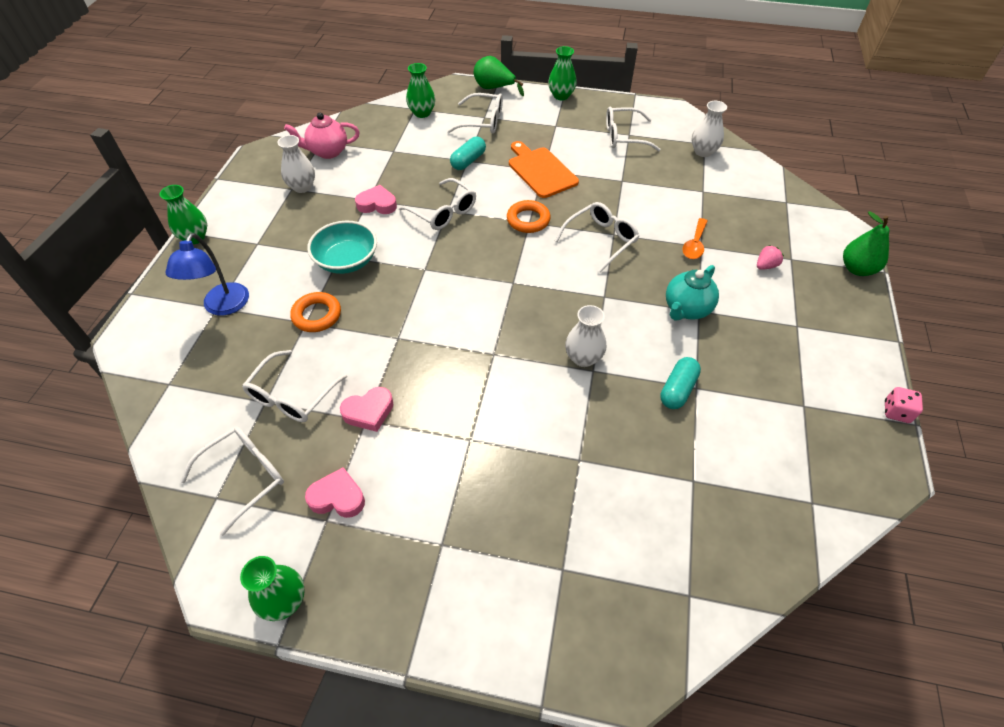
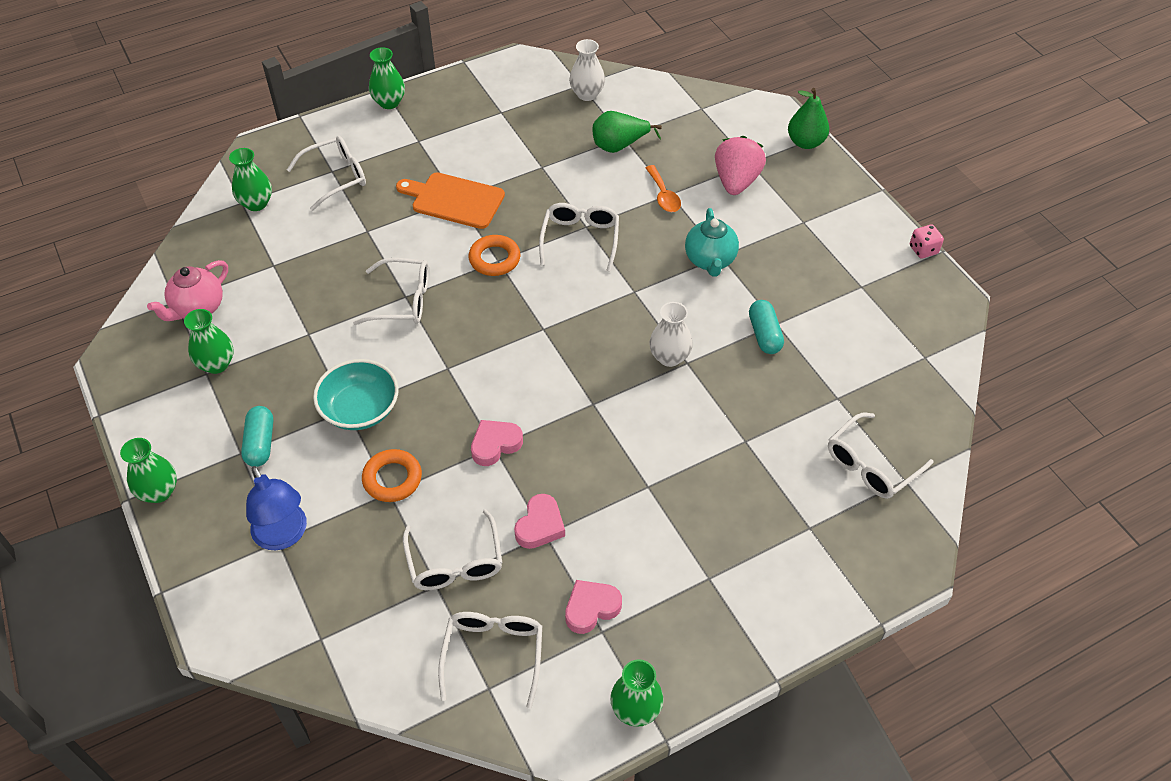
camera: 40 degrees left, 0 degrees up
(302, 187) = (216, 364): white vase -> green vase
(377, 204) = (324, 333): pink heart -> pink heart (495, 444)
(468, 161) = (369, 231): turquoise capsule -> turquoise capsule (260, 443)
(494, 88) = (307, 130): green pear -> green pear (619, 146)
(624, 136) = (498, 117): white glasses -> white glasses (871, 465)
(765, 266) = (736, 181): pink strawberry -> pink strawberry, size x2.08

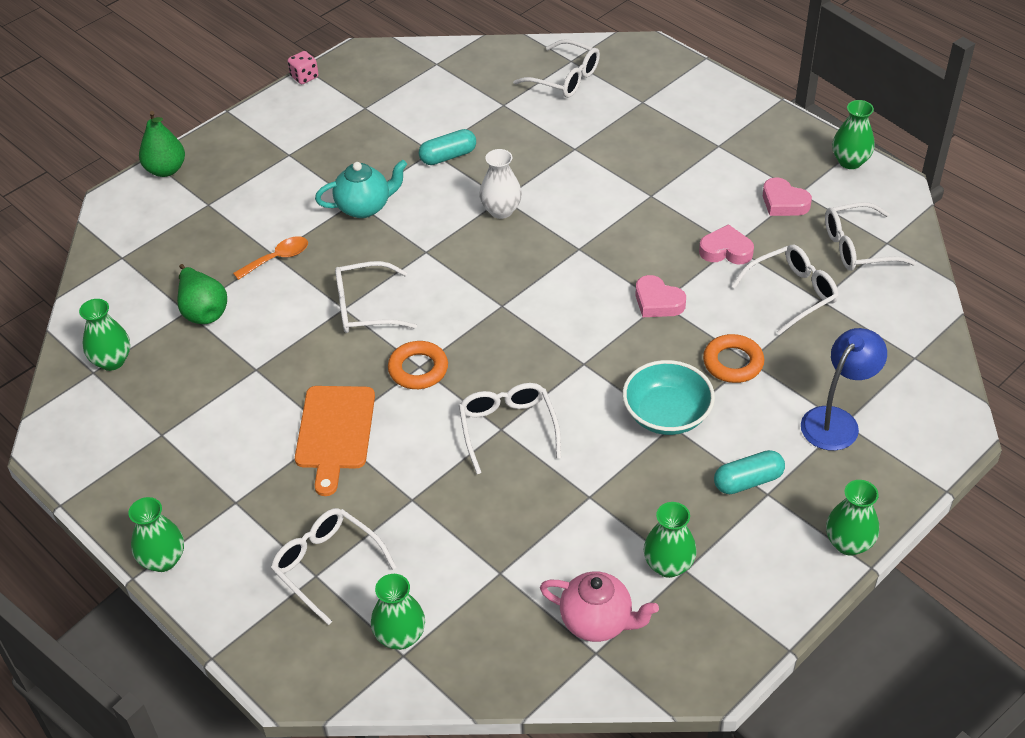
camera: 105 degrees left, 5 degrees down
(587, 94) = (112, 361): white vase -> green vase
(736, 181) = (241, 209): pink strawberry -> none

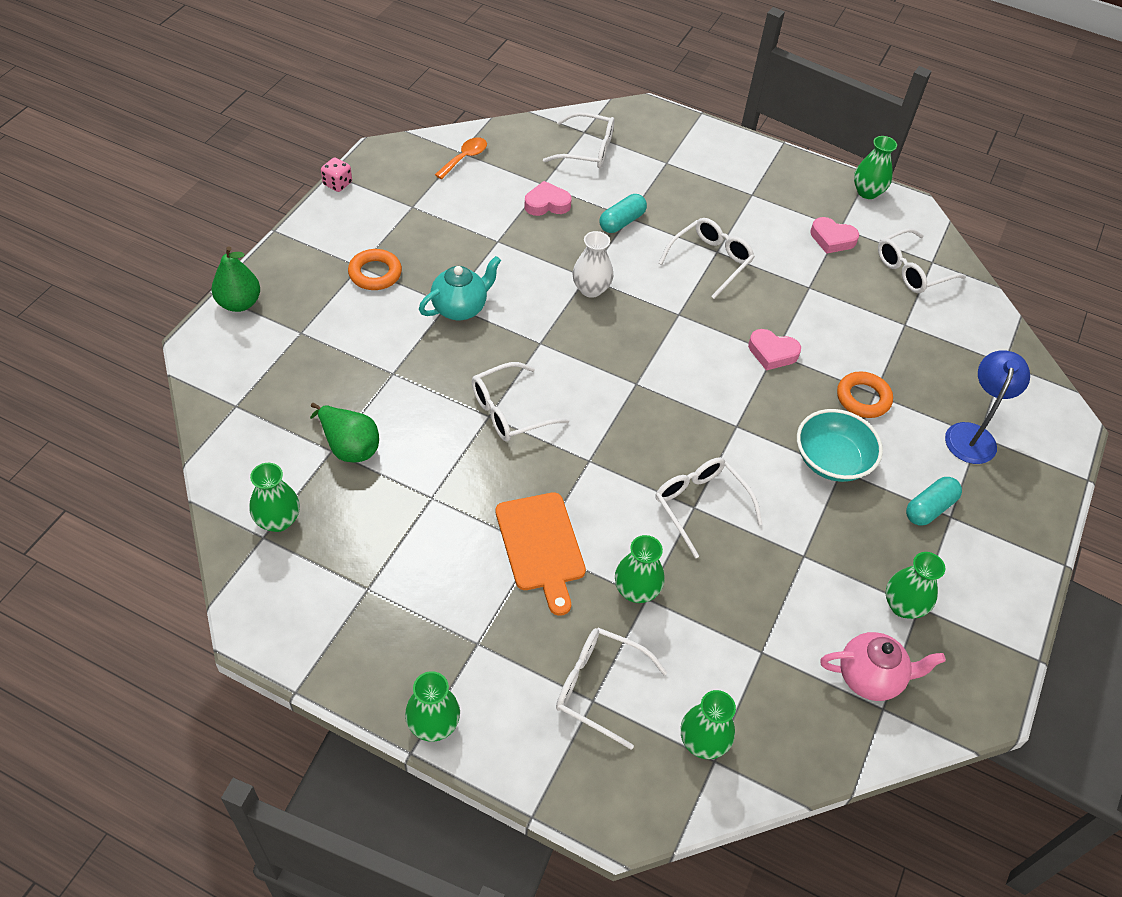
camera: 25 degrees left, 5 degrees up
(277, 258) = (399, 377): orange spoon -> orange spoon (465, 158)
(418, 369) = (590, 463): orange ring -> orange ring (375, 273)
(448, 156) = (516, 243): turquoise capsule -> turquoise capsule (621, 222)
(726, 250) = (806, 293): pink heart -> pink heart (547, 204)
(792, 293) = (880, 323): white glasses -> white glasses (710, 261)
(848, 543) = (1037, 547): green vase -> green vase (636, 590)

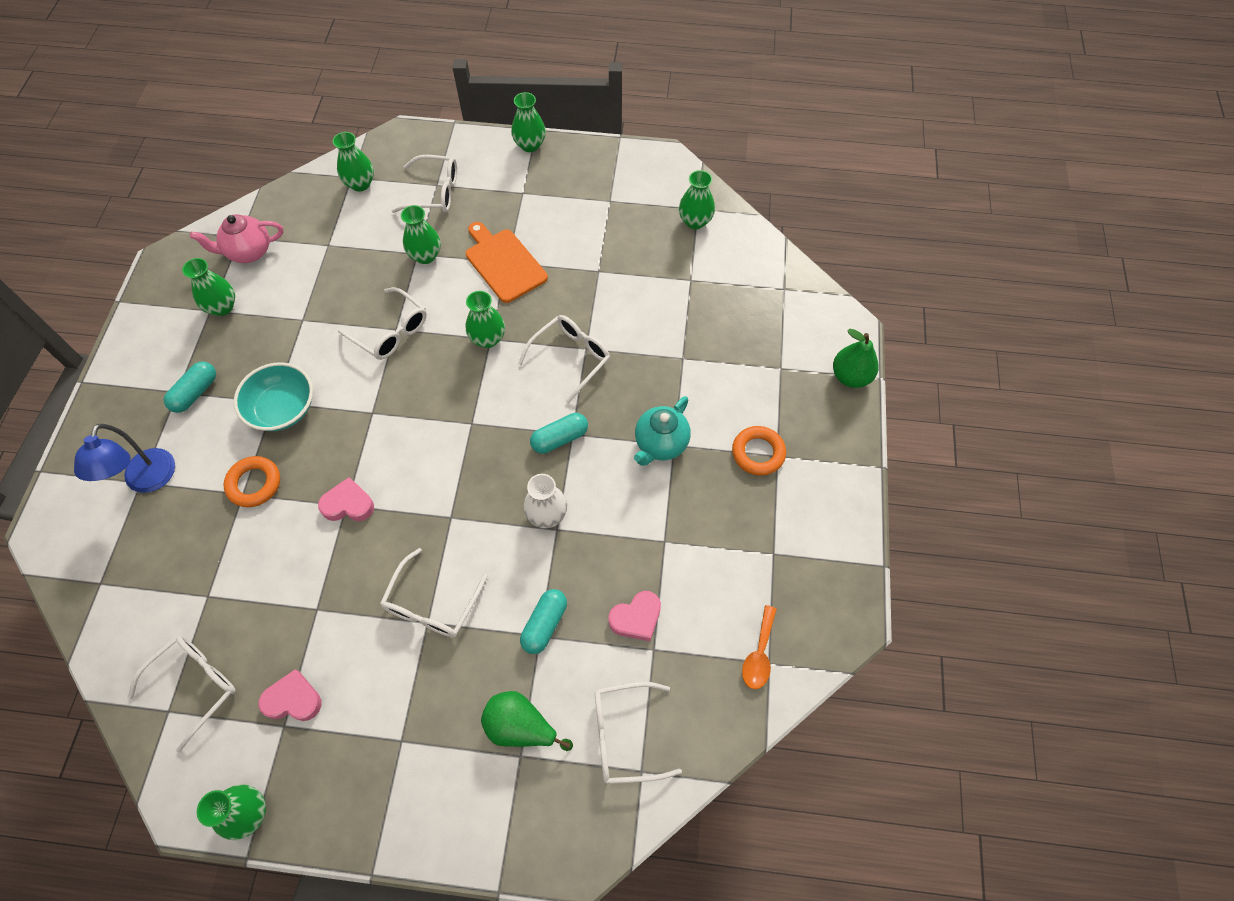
camera: 165 degrees right, 10 degrees up
(337, 184) = (866, 553): pink dice -> none
(349, 446) = (680, 287): green pear -> green pear (520, 727)
(554, 343) = (559, 438): none -> turquoise capsule
(592, 461) = (488, 339): none -> green vase

